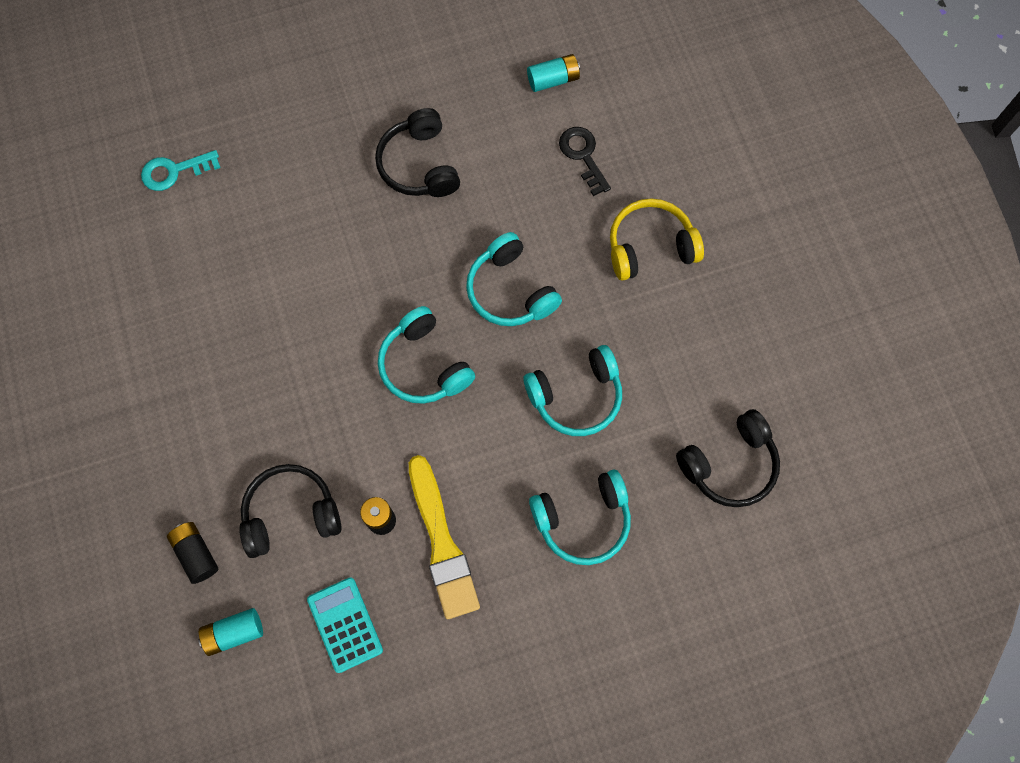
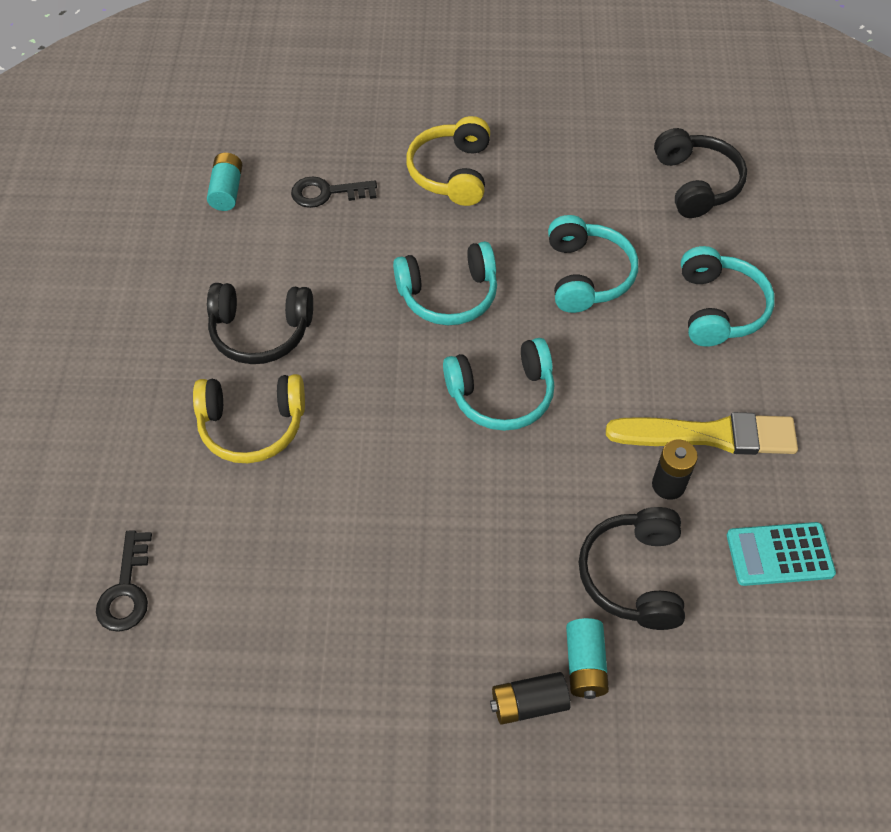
camera: 70 degrees left, 15 degrees down
(174, 171) = (126, 589): turquoise key -> black key
(196, 554) = (653, 696): black battery -> black battery (528, 703)
(234, 633) = (763, 677): turquoise battery -> turquoise battery (585, 664)
(332, 194) = (252, 425): none -> yellow headphones

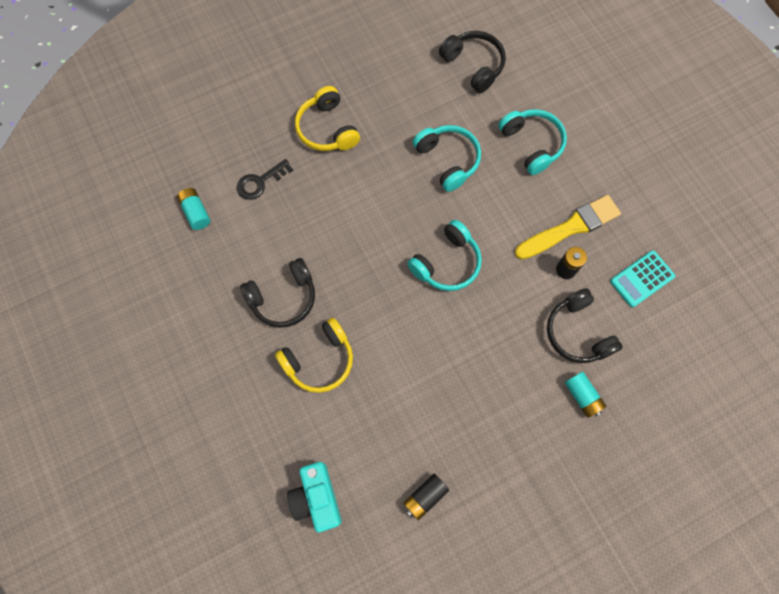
camera: 30 degrees left, 15 degrees up
(126, 589) = (317, 498): black key -> turquoise camera
(448, 295) = (377, 214): turquoise headphones -> none
(528, 703) = (567, 434): black battery -> black battery (425, 497)

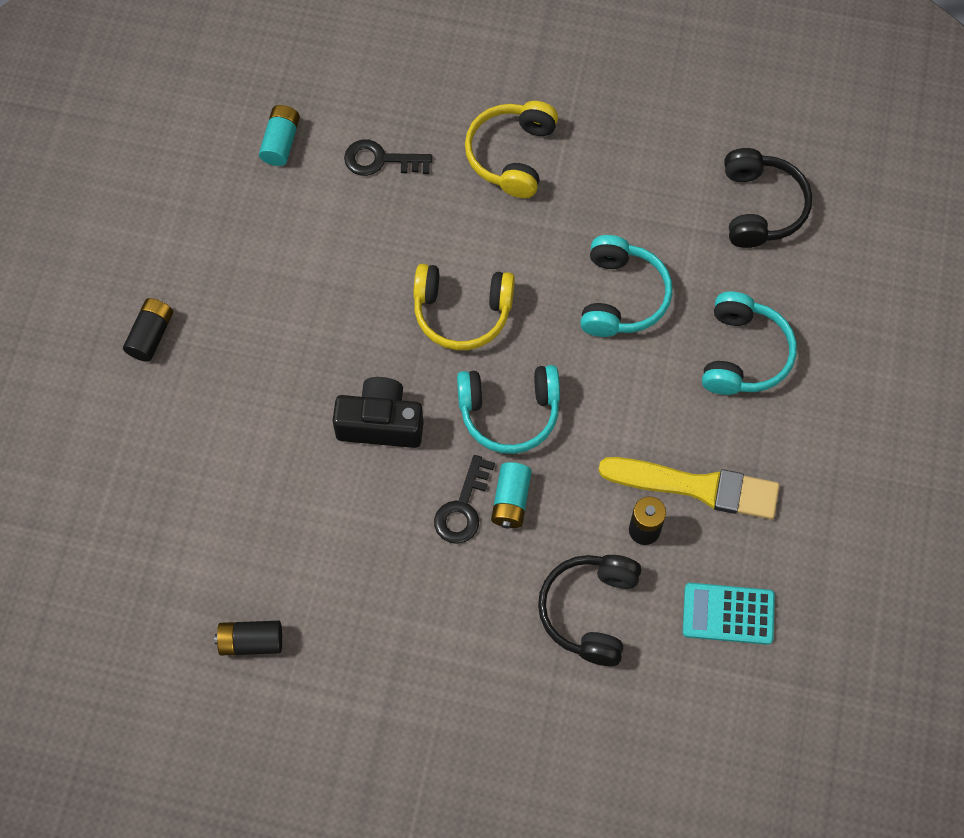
camera: 40 degrees right, 5 degrees down
(217, 374) = (151, 335): none -> black battery
(283, 297) = (292, 308): black headphones -> none
(317, 498) = (138, 547): turquoise camera -> none
(319, 360) = (270, 406): yellow headphones -> yellow headphones (462, 312)
(386, 321) = (380, 423): none -> black camera
(468, 331) = (463, 507): none -> black key
(582, 396) = (526, 683): turquoise battery -> turquoise battery (511, 500)

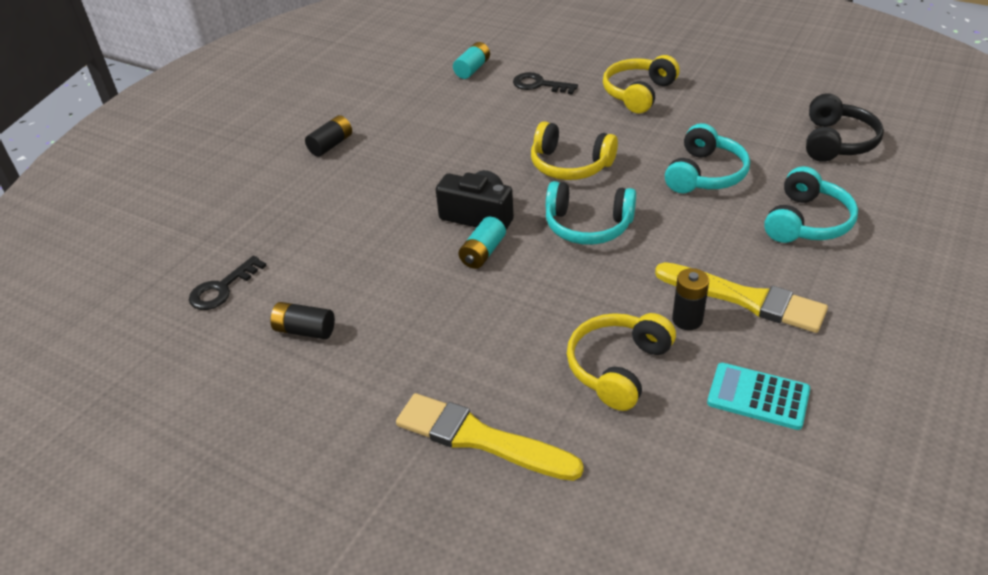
camera: 20 degrees right, 25 degrees down
(463, 507) = (526, 276): black key -> black key (222, 288)
(481, 731) = (480, 438): none -> yellow brush
(511, 500) = (570, 279): turquoise battery -> turquoise battery (483, 253)
(590, 611) = (618, 367): black headphones -> yellow headphones

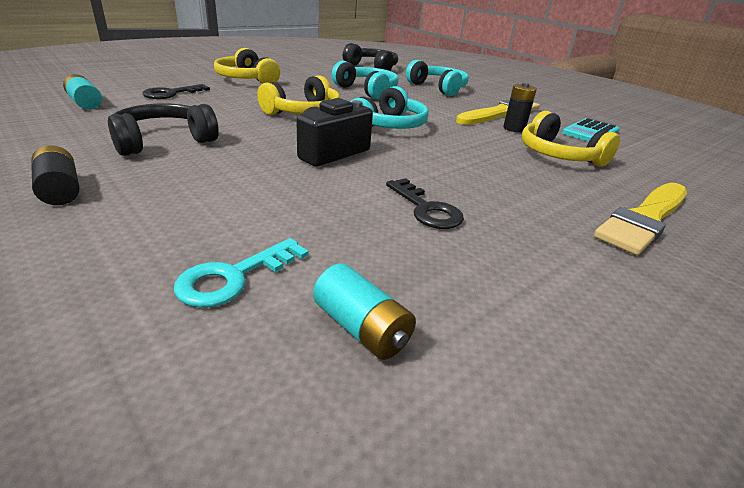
camera: 75 degrees left, 10 degrees down
(222, 288) = (291, 359): black key -> black key (426, 209)
(276, 245) = (234, 277): none -> turquoise key
(305, 330) = (453, 288): black battery -> none
(430, 137) = (163, 141): none -> black headphones
(483, 253) = (388, 163): turquoise battery -> turquoise battery (361, 328)

